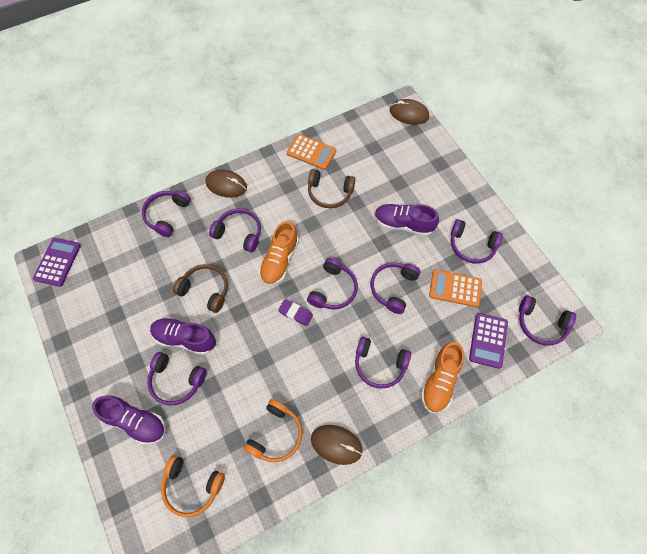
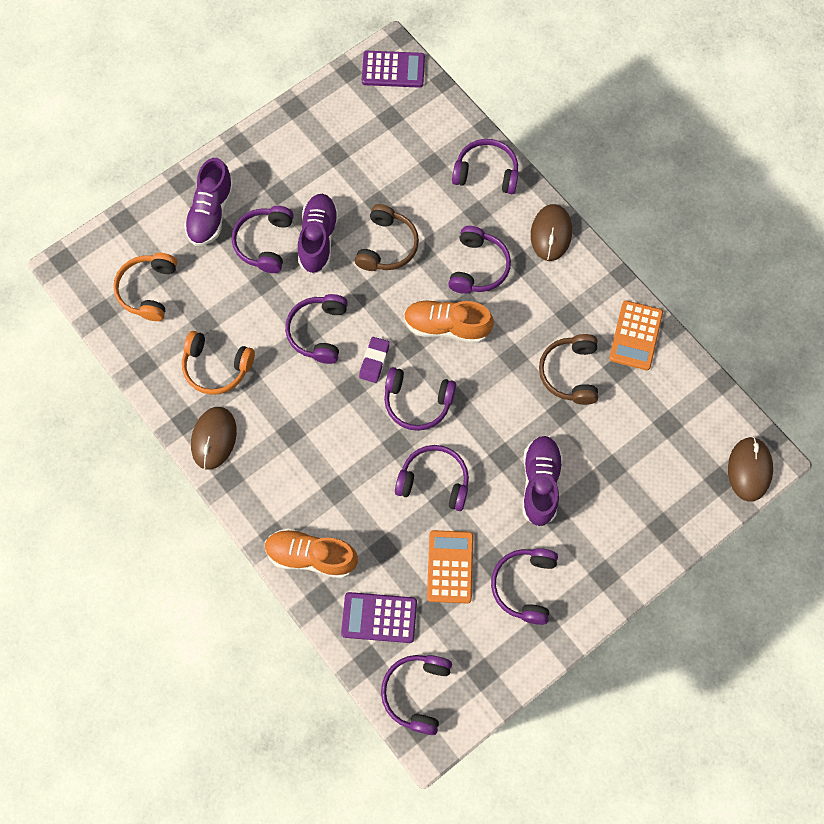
camera: 80 degrees right, 5 degrees up
(379, 365) = (321, 476): purple headphones -> purple headphones (318, 332)

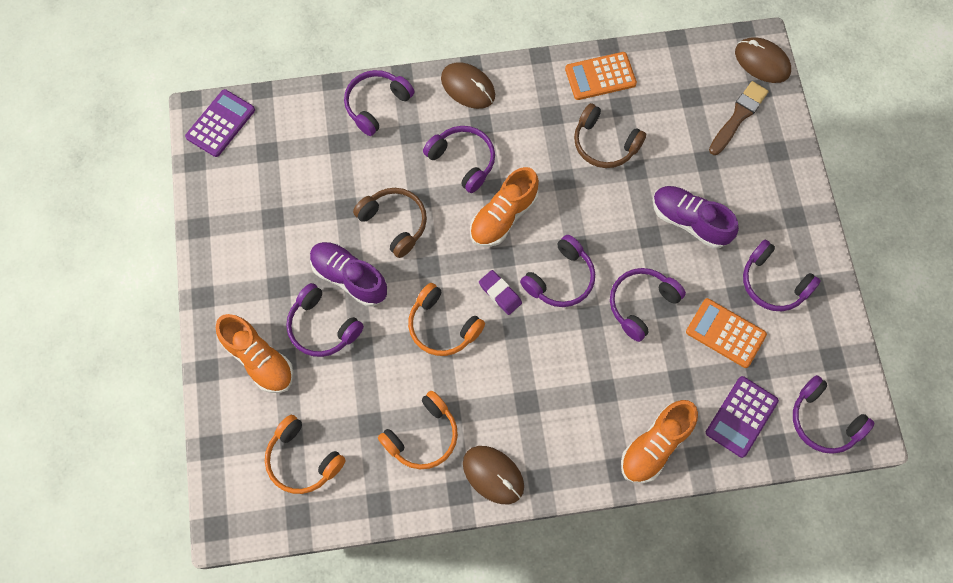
camera: 60 degrees left, 0 degrees up
(211, 213) = (259, 359): purple shoe -> orange shoe
(318, 332) = (442, 326): purple headphones -> orange headphones
(635, 335) = (600, 76): orange calculator -> orange calculator turned 120 degrees clockwise
(676, 475) = (738, 116): none -> brown brush

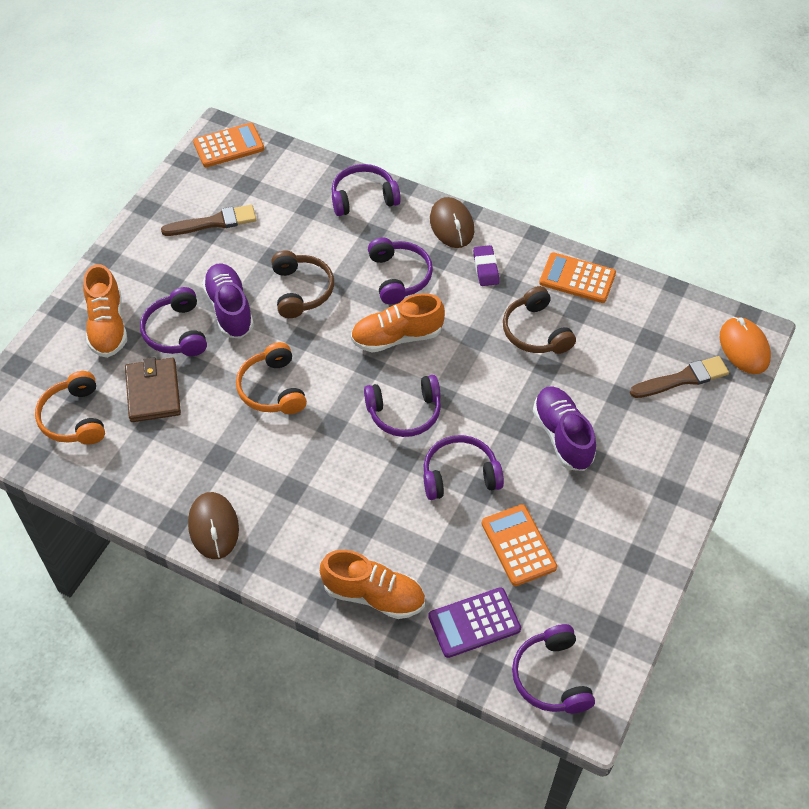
camera: 35 degrees right, 15 degrees down
(221, 123) = (228, 146): purple calculator -> orange calculator
(269, 205) = (214, 222): none -> brown brush
(348, 393) = (153, 392): none -> brown wallet
(422, 436) = (183, 460): orange headphones -> none
(500, 293) = (342, 393): purple eraser -> purple eraser (485, 268)
(655, 445) = (373, 595): orange shoe -> orange shoe turned 150 degrees counterclockwise
(762, 62) = (744, 348): brown mouse -> orange mouse
(773, 283) = (600, 532): purple headphones -> none

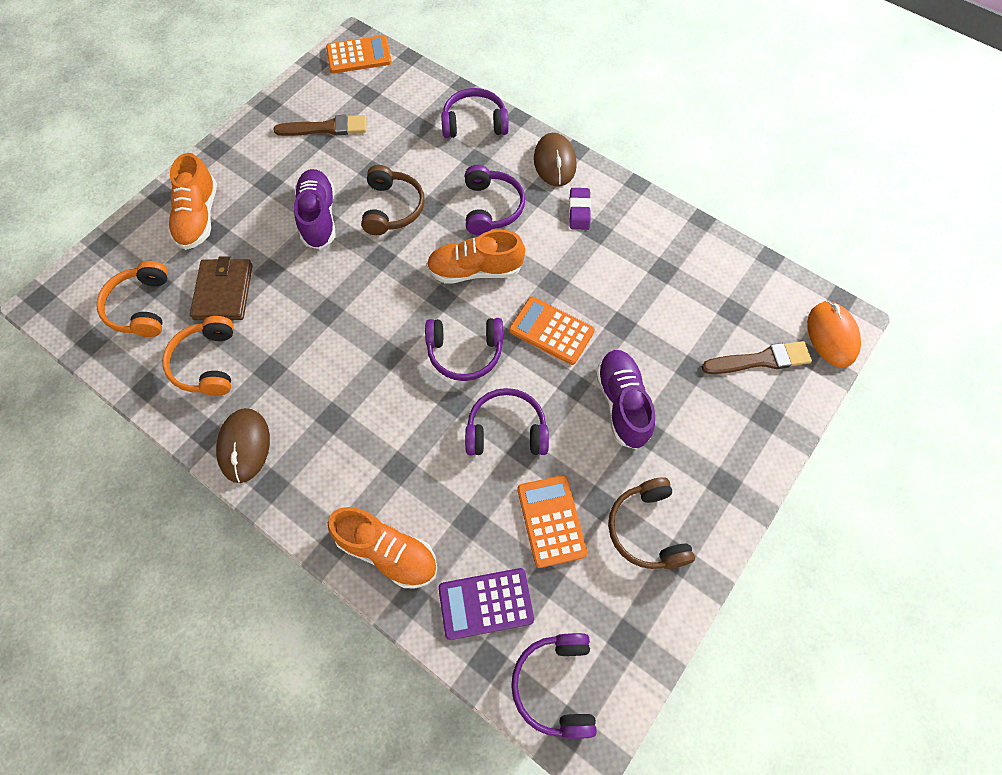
camera: 10 degrees right, 10 degrees up
(176, 332) = (262, 233): purple headphones -> none
(272, 389) = (339, 306): orange headphones -> orange headphones (207, 363)
(535, 331) = (616, 285): brown headphones -> brown headphones (647, 529)
(577, 278) = (670, 235): orange calculator -> orange calculator (551, 331)

